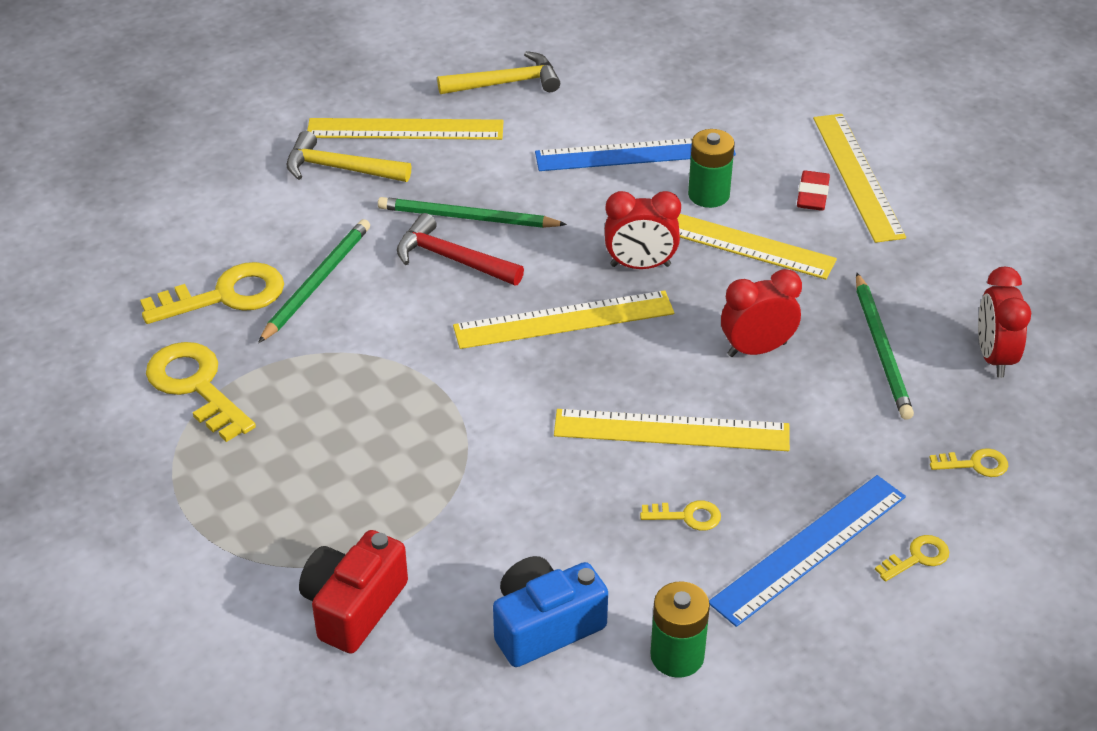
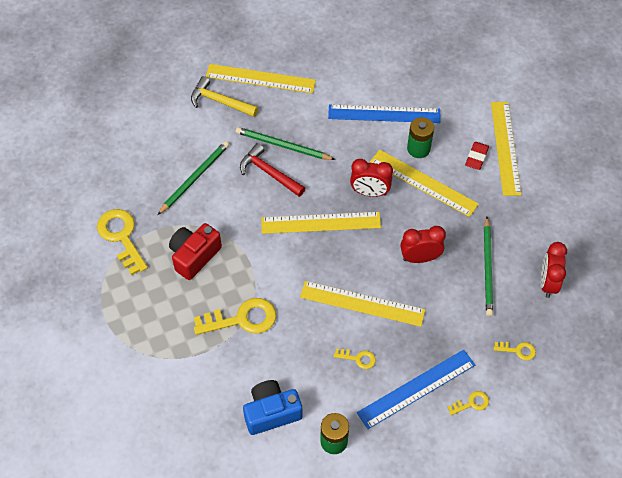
camera: 10 degrees right, 15 degrees up
(226, 296) = (145, 180): yellow key -> yellow key (242, 319)
(353, 606) = (179, 385): red camera -> red camera (194, 256)
(506, 83) = (322, 53): yellow hammer -> none

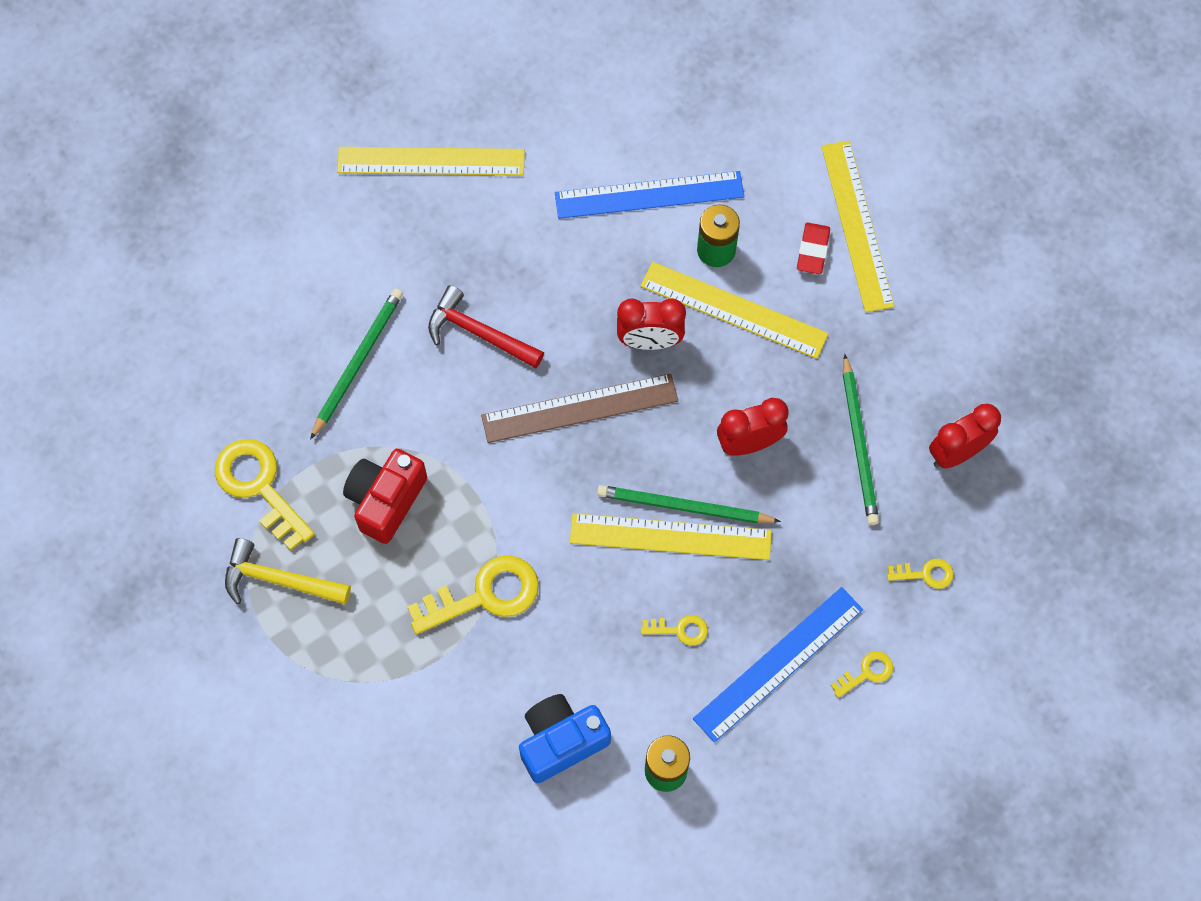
camera: 10 degrees left, 10 degrees up
(220, 101) = (371, 215): yellow hammer -> yellow hammer (279, 580)
(282, 145) = (492, 280): green pencil -> green pencil (684, 507)
(321, 223) = (579, 408): yellow ruler -> brown ruler
(548, 283) = (956, 453): red clock -> red clock turned 60 degrees clockwise

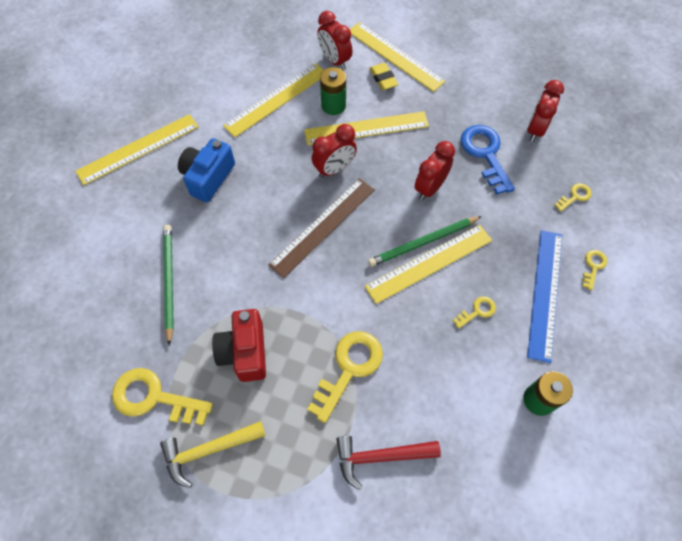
camera: 35 degrees left, 5 degrees down
(479, 333) = (233, 221): red hammer -> red hammer (380, 456)
(561, 741) = (465, 427): blue camera -> blue camera (208, 177)
(649, 195) = (276, 99): blue ruler -> yellow ruler
(769, 182) = (334, 60): none -> red clock
(812, 251) = (383, 79): red eraser -> yellow eraser
(859, 444) = (485, 154): green pencil -> blue key

